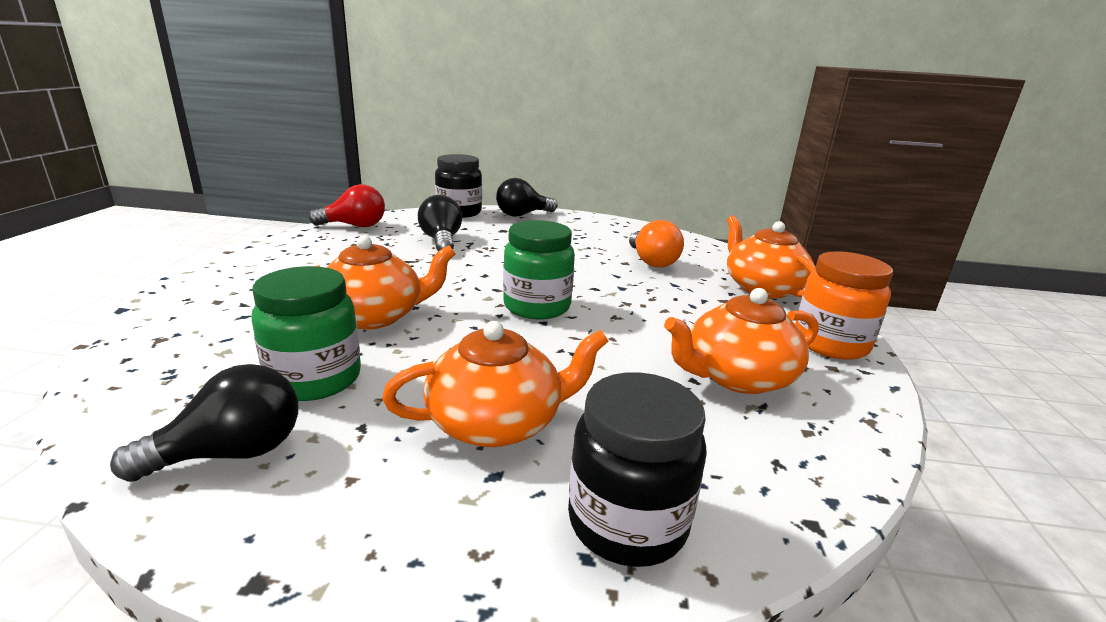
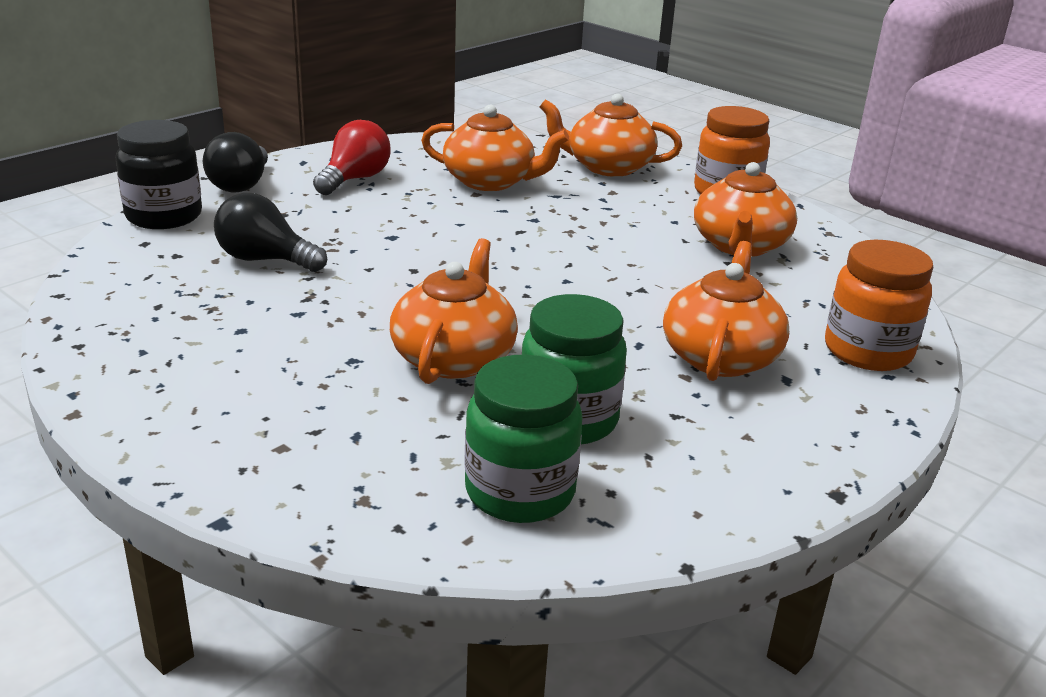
camera: 55 degrees left, 5 degrees up
(232, 453) = (667, 483): black light bulb -> none
(354, 226) = (104, 298): red light bulb -> red light bulb (355, 179)
(537, 307) = (530, 272): green jar -> green jar (520, 492)
(627, 522) = (867, 351): black jar -> orange jar
(651, 262) = (491, 181): orange light bulb -> orange teapot

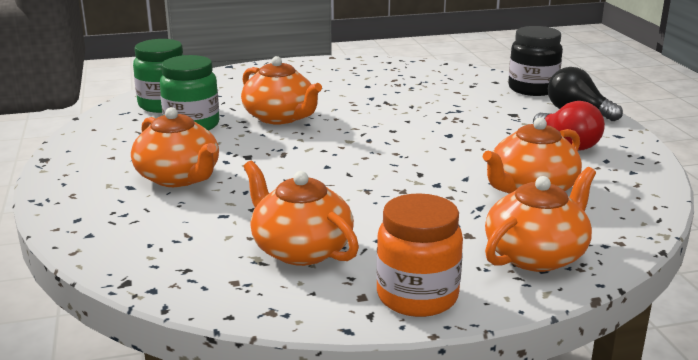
camera: 125 degrees right, 5 degrees down
(265, 260) = (445, 101): black light bulb -> none
(867, 351) = (106, 226): orange jar -> none

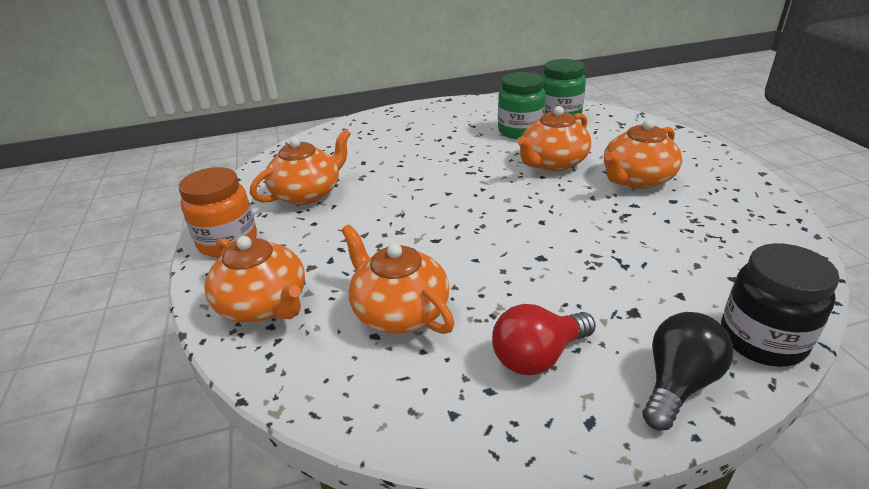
camera: 90 degrees right, 10 degrees up
(179, 177) = (422, 140): orange teapot -> orange teapot (636, 179)

